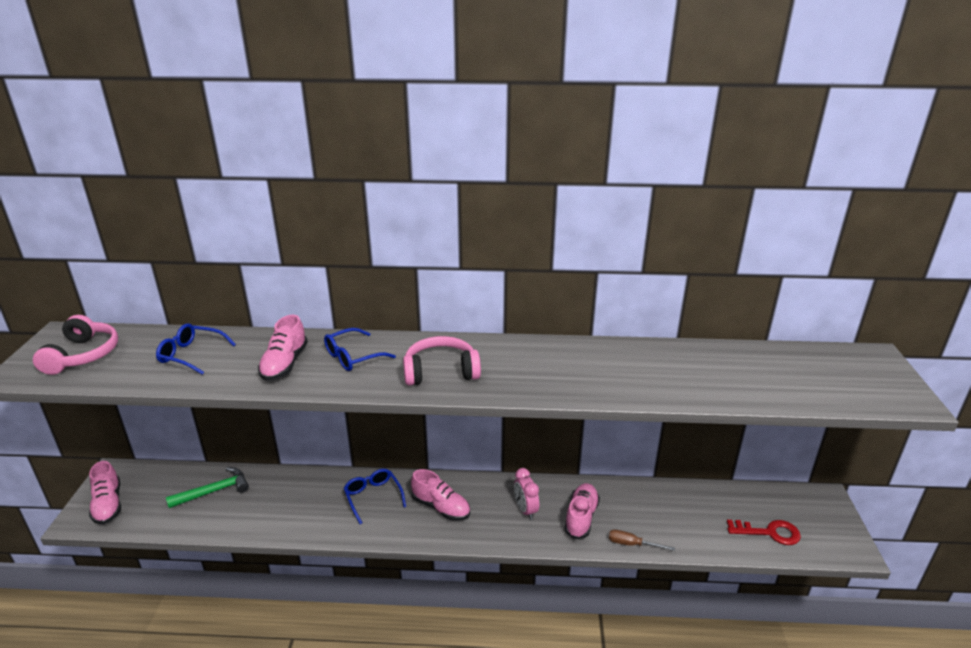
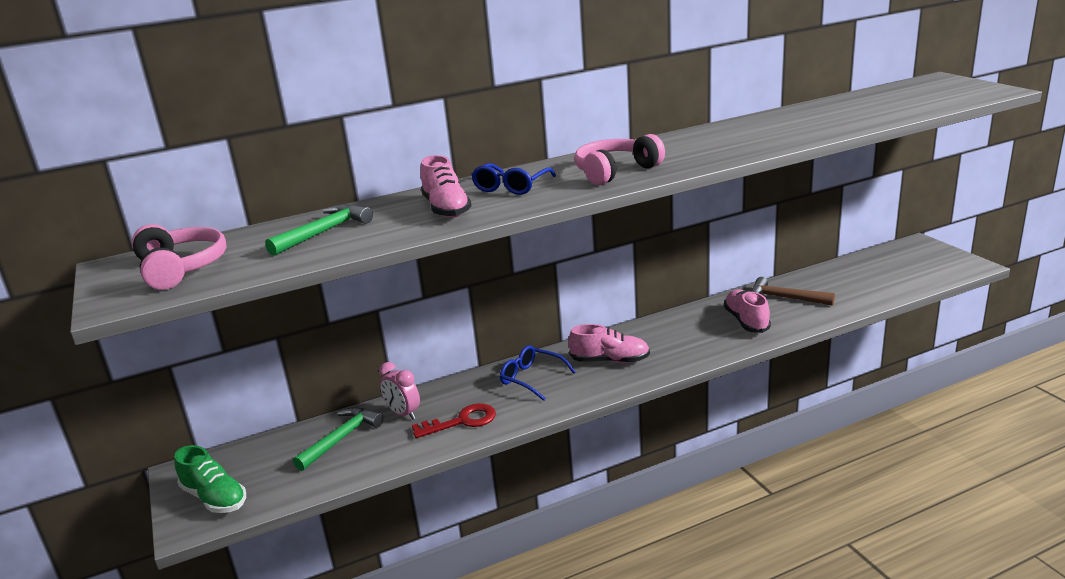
camera: 25 degrees left, 5 degrees down
(108, 504) = (215, 498): pink shoe -> green shoe
(191, 355) = (324, 232): blue glasses -> green hammer
(525, 510) = (691, 334): pink clock -> pink clock (403, 414)
(632, 544) = (809, 322): brown screwdriver -> none
(638, 507) = (785, 298): none -> brown hammer
(769, 532) = (903, 277): red key -> red key (462, 421)

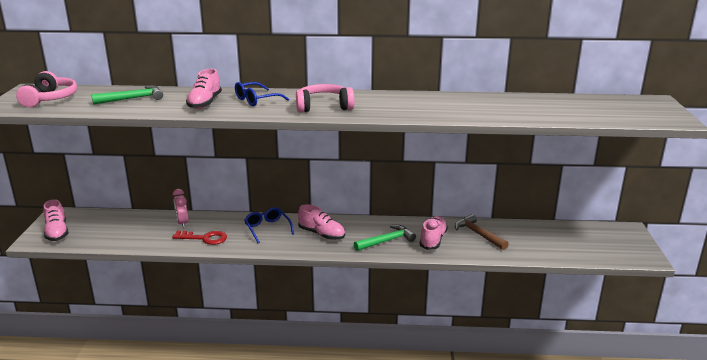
camera: 25 degrees right, 0 degrees up
(215, 498) = (57, 232): green shoe -> pink shoe
(341, 438) = (140, 225): green hammer -> green hammer (386, 241)

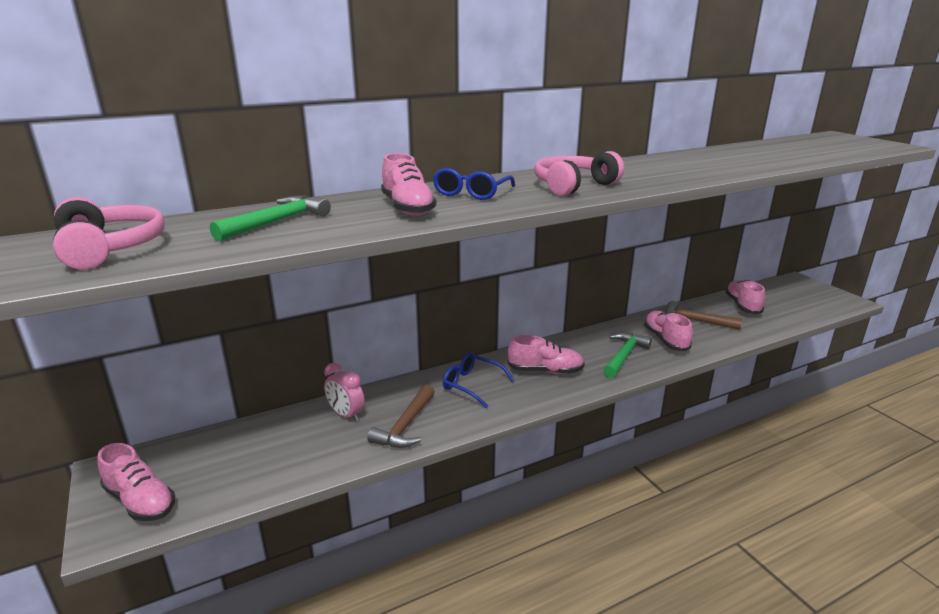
camera: 30 degrees left, 0 degrees up
(205, 238) = (406, 425): red key -> brown hammer
(537, 234) = (742, 305): none -> pink shoe

